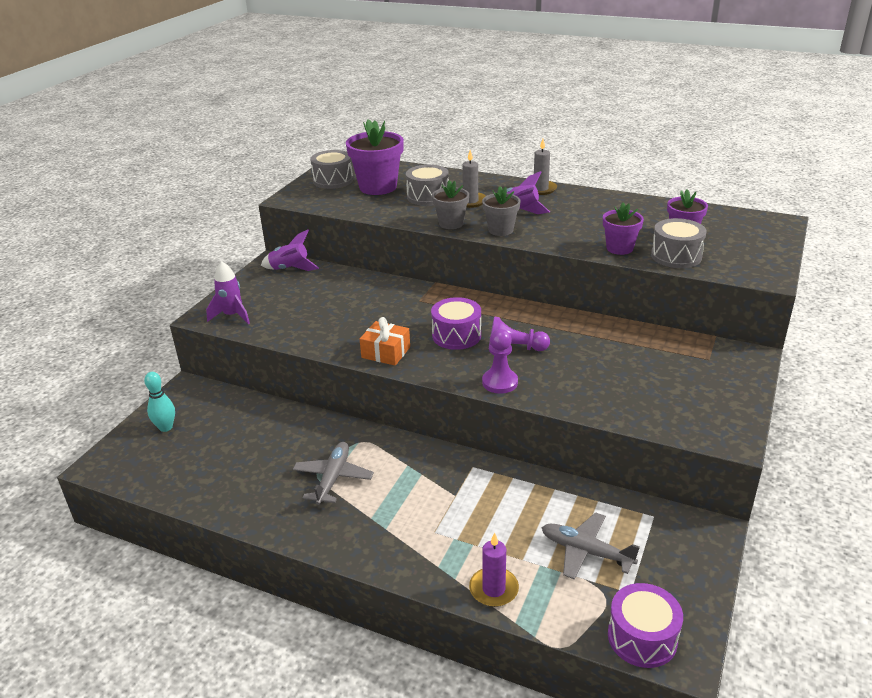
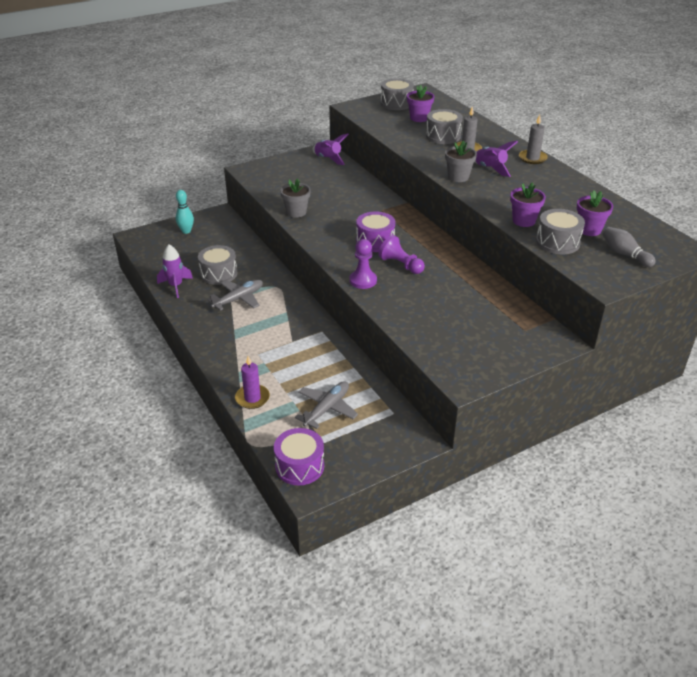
camera: 35 degrees right, 5 degrees up
(232, 316) = (261, 175): purple rocket -> purple rocket (176, 286)
(271, 460) = (219, 274): none -> grey drum
(378, 187) = (419, 118): purple flower pot -> purple flower pot, size x0.60
(386, 352) = (319, 233): orange gift -> none
(451, 223) = (431, 160): grey flower pot -> grey flower pot (296, 212)
(586, 551) = (327, 408): grey plane -> grey plane turned 60 degrees clockwise
(741, 244) = (624, 254): none -> grey bowling pin

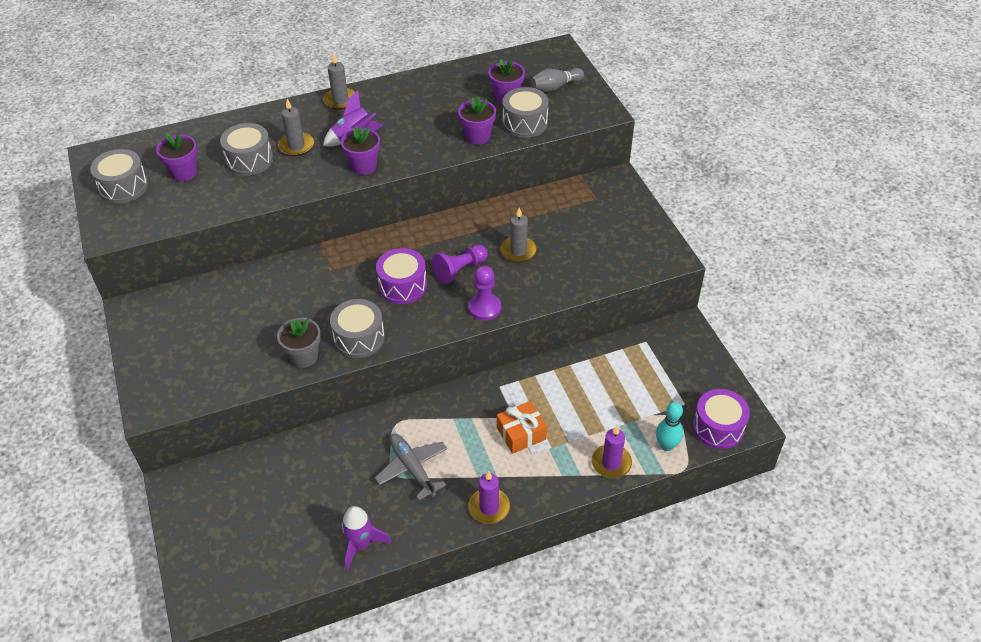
camera: 80 degrees left, 10 degrees up
(186, 231) = (211, 531): turquoise bowling pin -> turquoise bowling pin (666, 445)
(207, 337) = (489, 507): none -> purple candle
(219, 274) = (345, 490): grey drum -> grey drum (359, 338)
(276, 346) = (521, 433): none -> orange gift
(327, 408) = (634, 396): grey plane -> none
(328, 159) = (163, 307): purple rocket -> none
(435, 291) = (518, 251): none -> grey candle
(458, 177) = (363, 166): grey flower pot -> purple flower pot

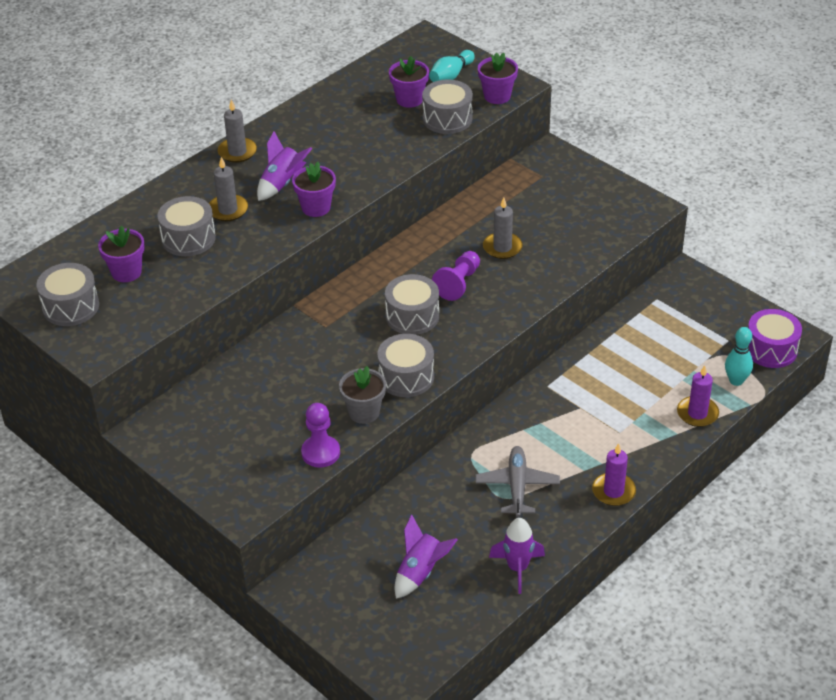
camera: 25 degrees left, 5 degrees down
(282, 514) = (420, 572): none -> purple rocket
(402, 286) = (412, 316): purple drum -> grey drum
(412, 468) = (517, 486): grey plane -> grey plane turned 60 degrees clockwise
(477, 136) = (410, 145): purple flower pot -> purple flower pot (497, 96)
(484, 308) = (508, 309): purple pawn -> purple pawn (320, 453)
(521, 433) = (598, 419): orange gift -> none
(555, 87) = (451, 76): grey bowling pin -> turquoise bowling pin

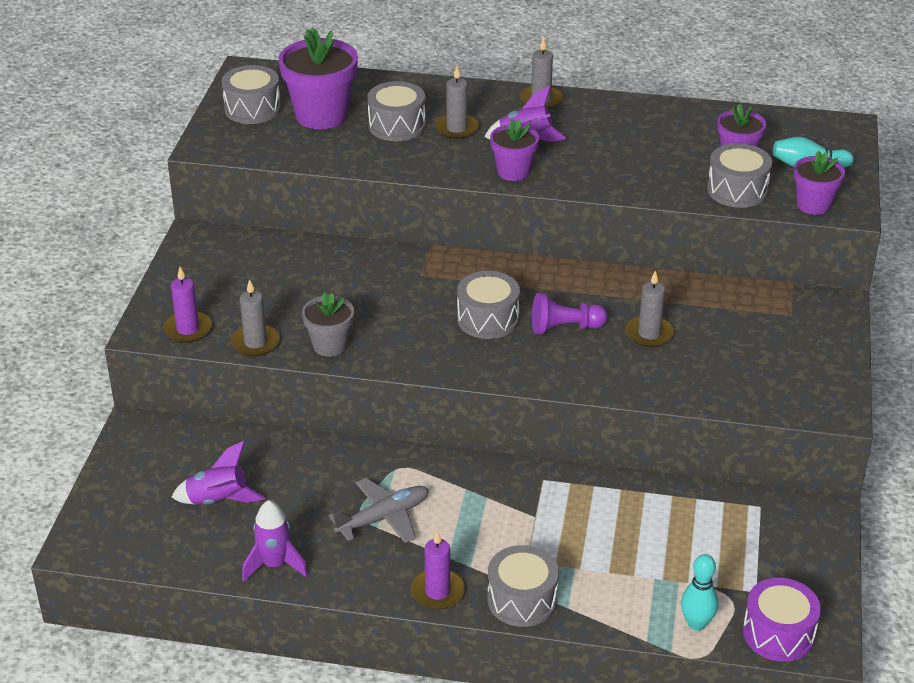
camera: 55 degrees right, 5 degrees down
(126, 272) = (321, 115): purple flower pot -> purple flower pot, size x1.68
(320, 453) = (255, 342): purple pawn -> grey candle
(406, 377) = (401, 351): grey drum -> grey drum (522, 600)
(697, 413) = (613, 611): purple candle -> purple candle (188, 329)

